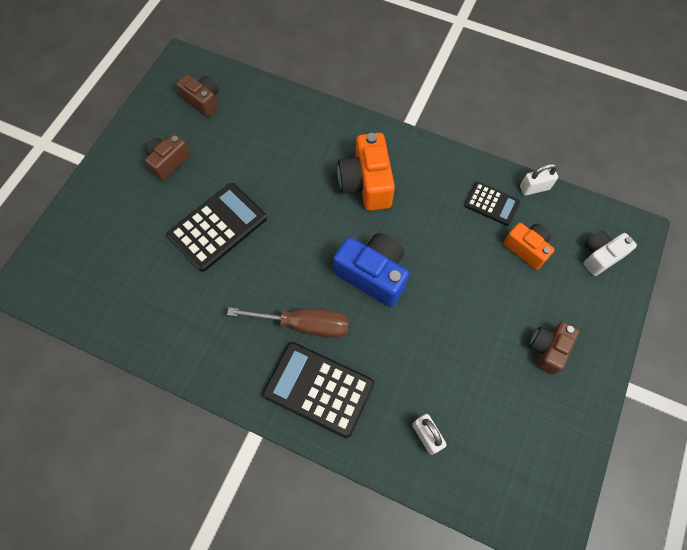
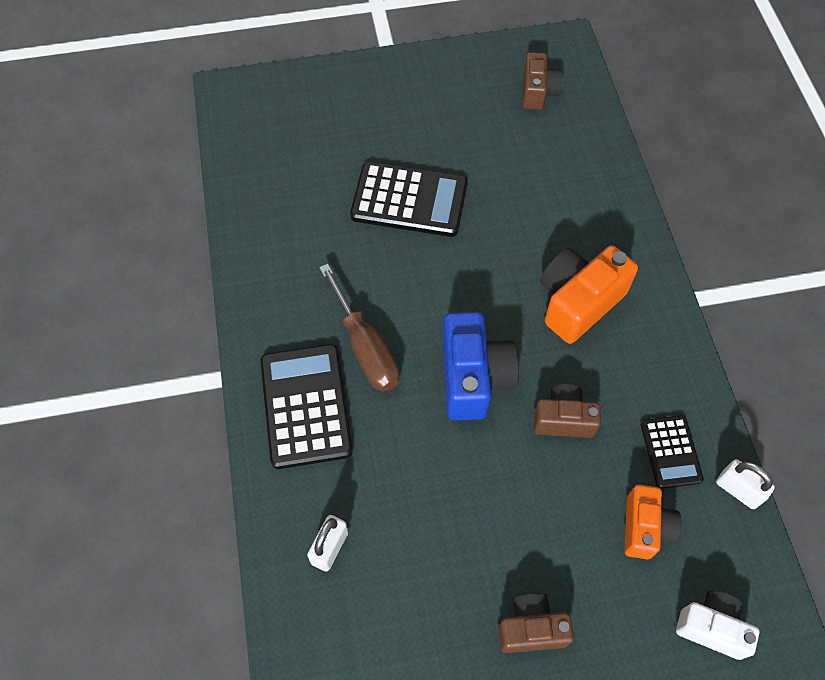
camera: 55 degrees right, 5 degrees down
(169, 162) = (444, 112): brown camera -> brown camera (563, 419)

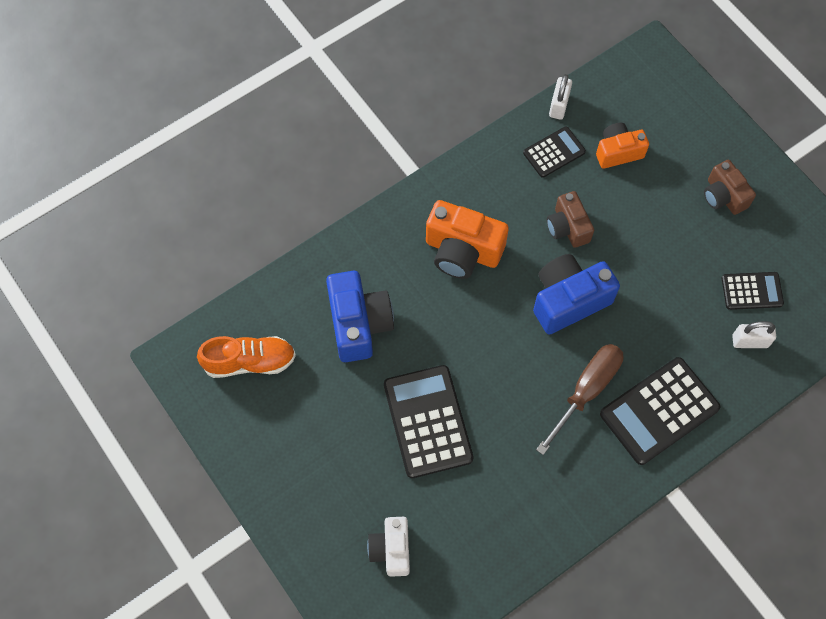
camera: 115 degrees left, 5 degrees up
(389, 587) = (752, 291): none -> black calculator
(536, 184) = (359, 324): none -> blue camera
(538, 92) = (249, 362): brown camera -> orange shoe
(711, 627) = (660, 97): white camera -> white camera (391, 549)

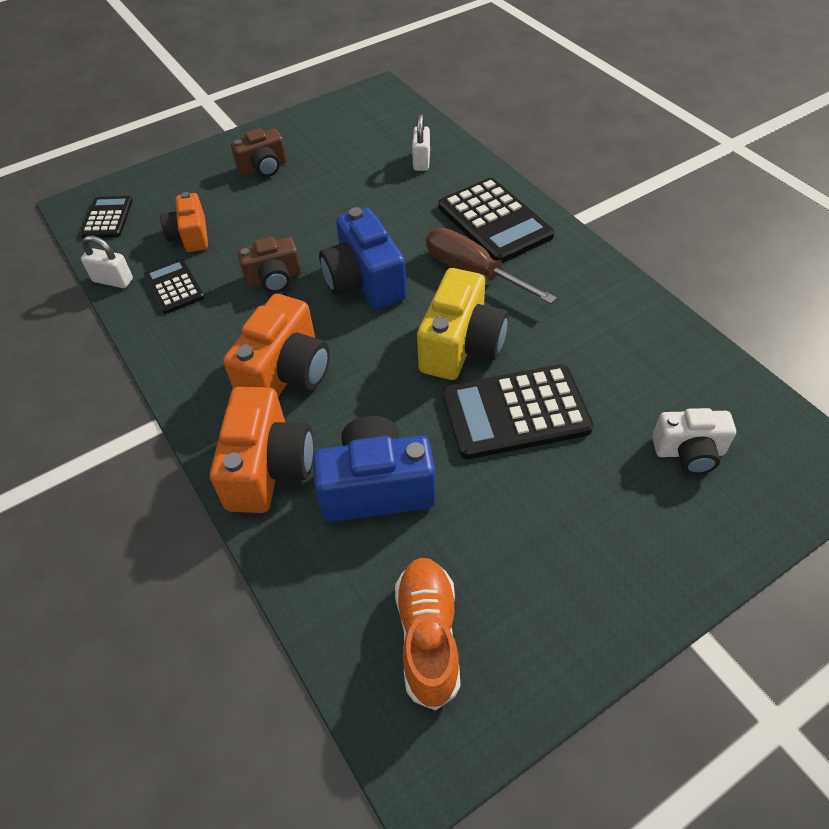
camera: 85 degrees left, 15 degrees down
(375, 251) = (268, 468): none -> orange camera
(495, 381) = (461, 346): none -> yellow camera
(752, 291) = (369, 157): black calculator -> black calculator (107, 218)

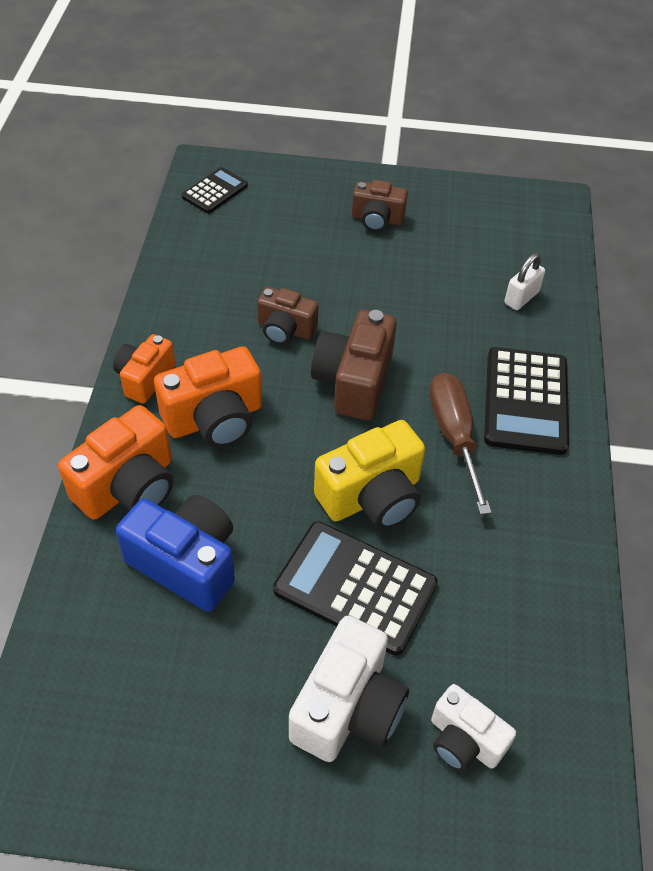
camera: 35 degrees right, 0 degrees up
(113, 280) = (169, 250): white padlock -> none
(174, 286) = (206, 285): black calculator -> none
(190, 236) = (259, 248): orange camera -> orange camera (145, 378)
(365, 282) = (353, 381): blue camera -> brown camera
(428, 636) = (106, 707): orange shoe -> none
(598, 492) = (348, 708): none -> white camera

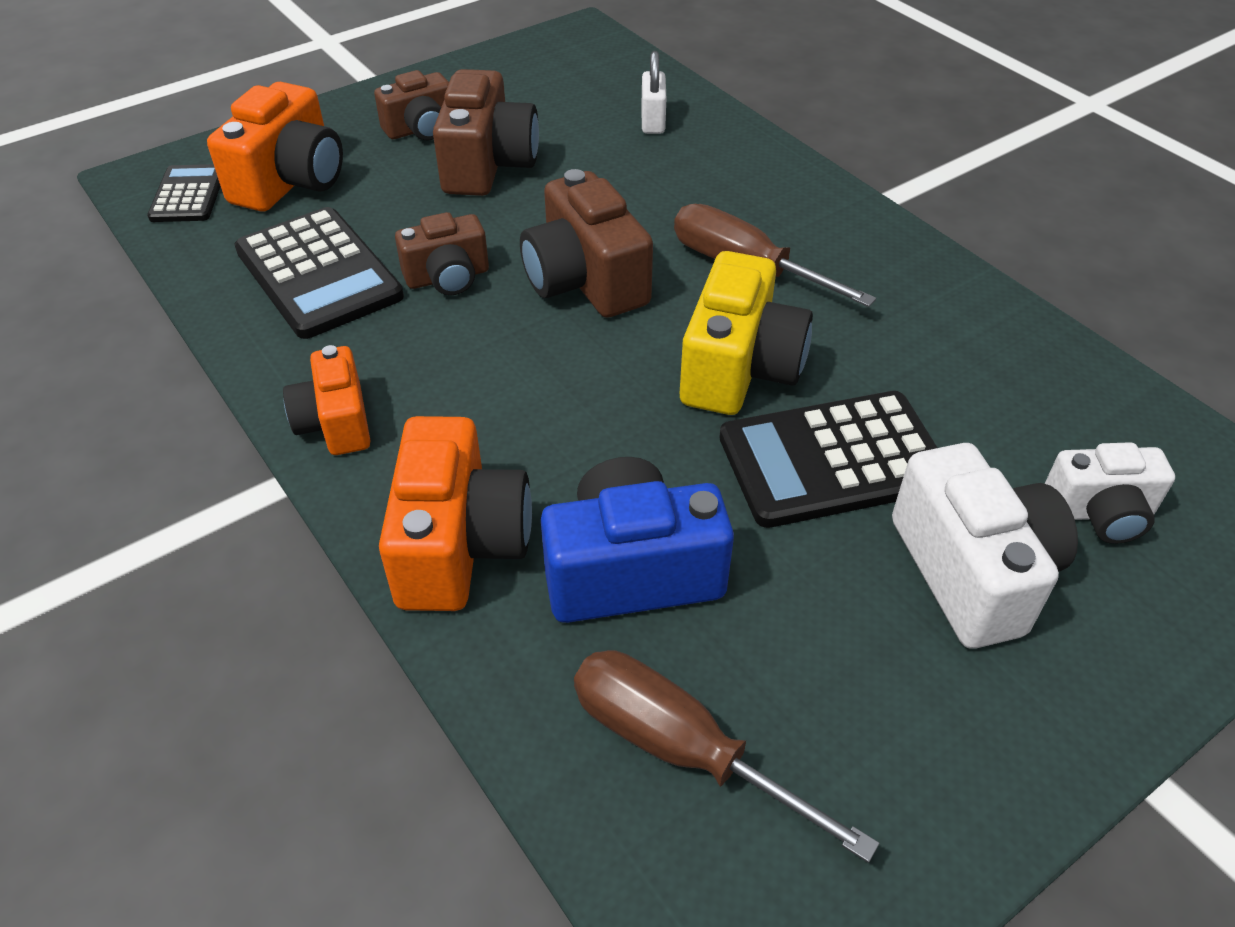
camera: 40 degrees left, 5 degrees down
(108, 666) = (681, 749): none -> brown screwdriver
(215, 419) = (477, 408): orange camera -> orange camera (291, 181)
(387, 268) = (488, 165): none -> brown camera
(525, 401) = (768, 200): black calculator -> black calculator (318, 274)

